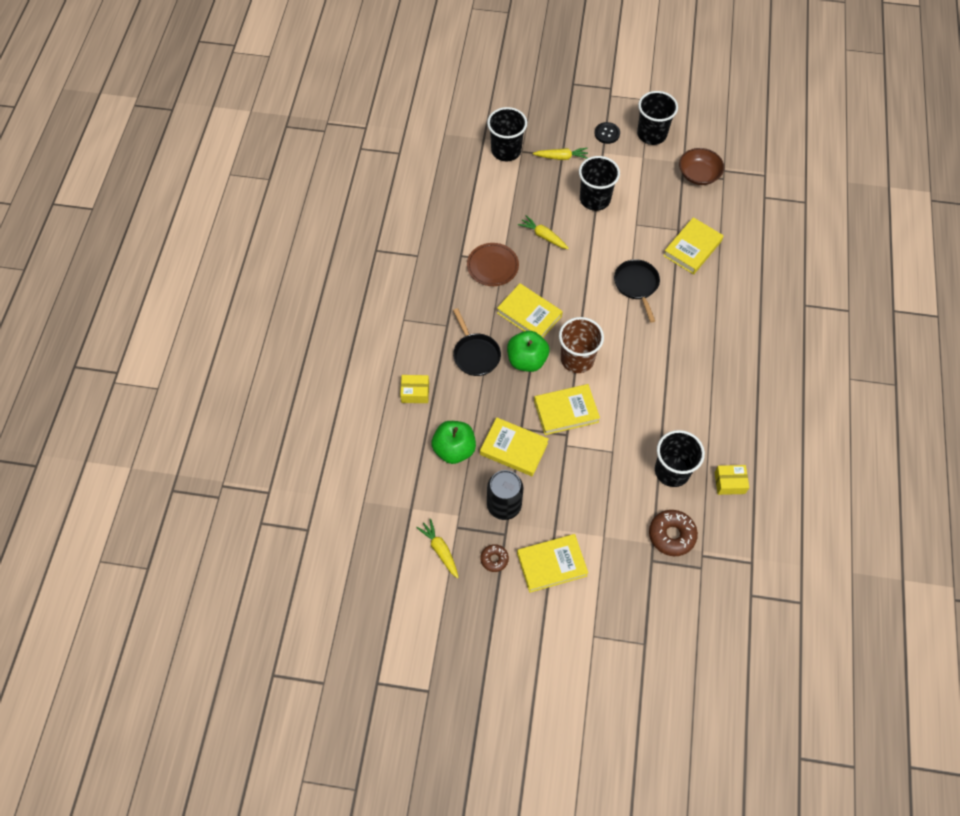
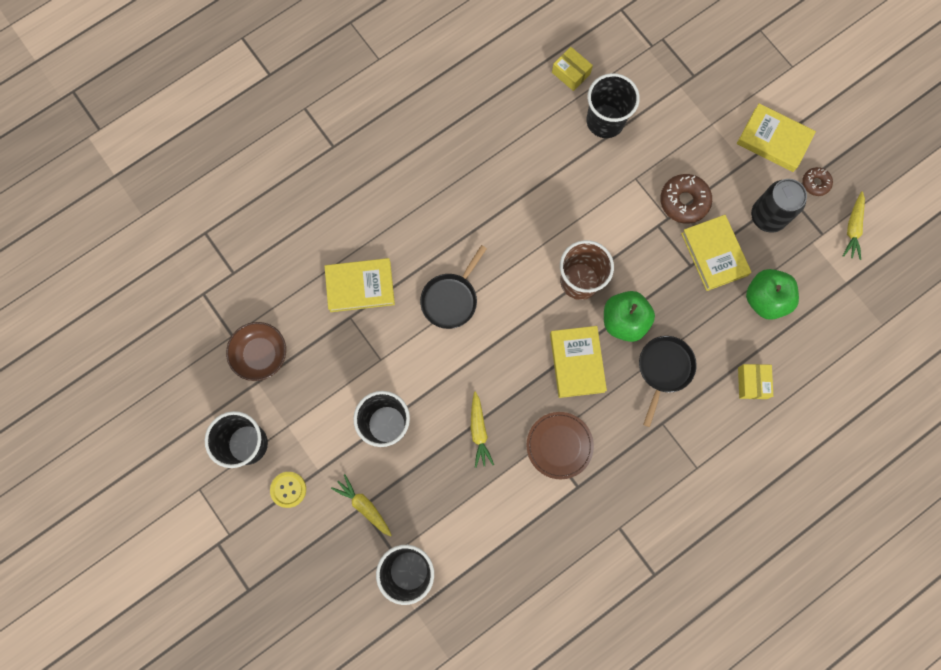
camera: 135 degrees left, 15 degrees up
(415, 392) = (752, 383): yellow box -> yellow box turned 45 degrees clockwise
(566, 411) = (638, 245): yellow book -> none
(607, 133) = (288, 489): black button -> yellow button
(671, 535) = (659, 78): brown donut -> brown donut (684, 201)

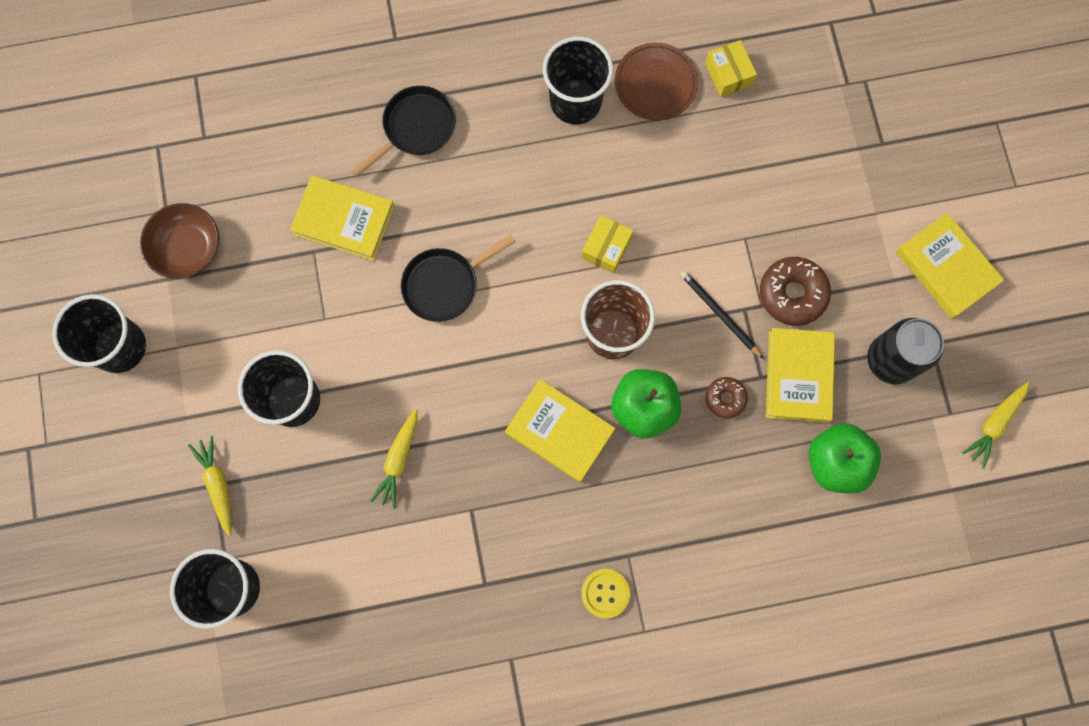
camera: 25 degrees right, 0 degrees up
(288, 489) = (140, 423): yellow button -> yellow button (605, 593)
(559, 445) = (487, 523): brown plate -> brown plate (655, 83)
(577, 362) = (559, 432): yellow book -> yellow book turned 75 degrees counterclockwise
(605, 121) = (742, 151): black cup -> black cup (575, 101)
(643, 236) = (719, 314): none -> black pencil
(664, 369) = (663, 490): black pan -> black pan (416, 128)
(752, 383) = (767, 559): yellow box -> yellow box (606, 248)
(815, 183) = (973, 346): brown donut -> brown donut (725, 398)

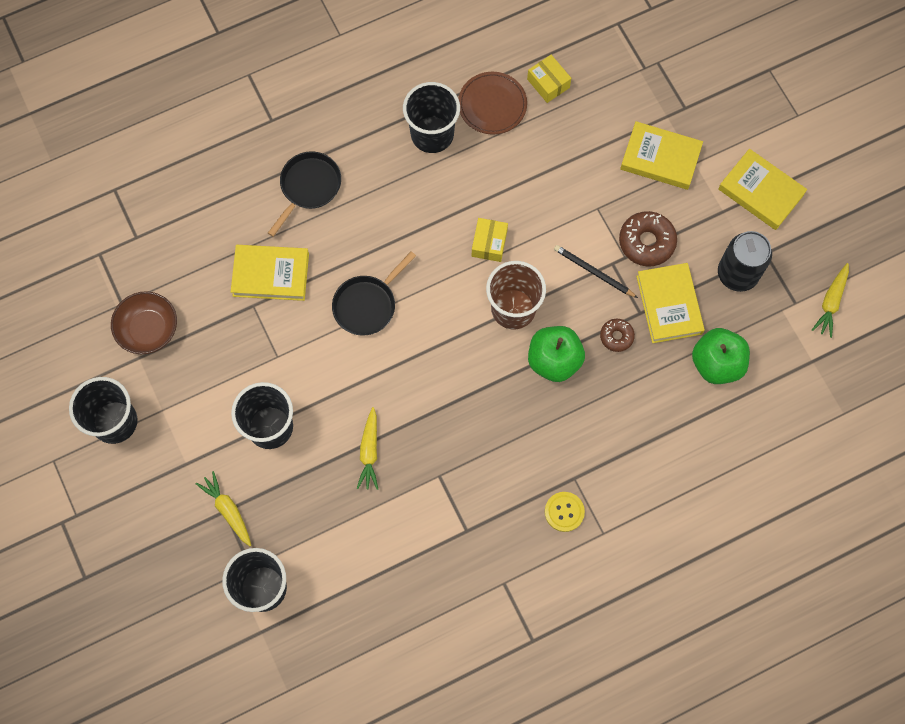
camera: 15 degrees left, 5 degrees down
(559, 432) = (492, 396): yellow book -> yellow book (660, 158)

